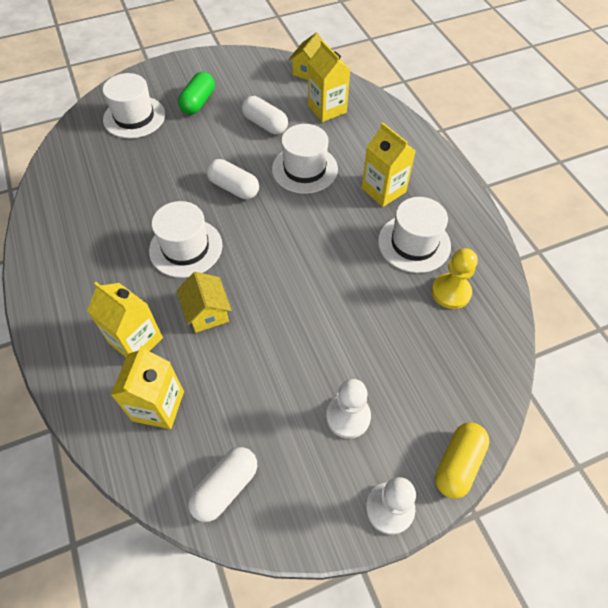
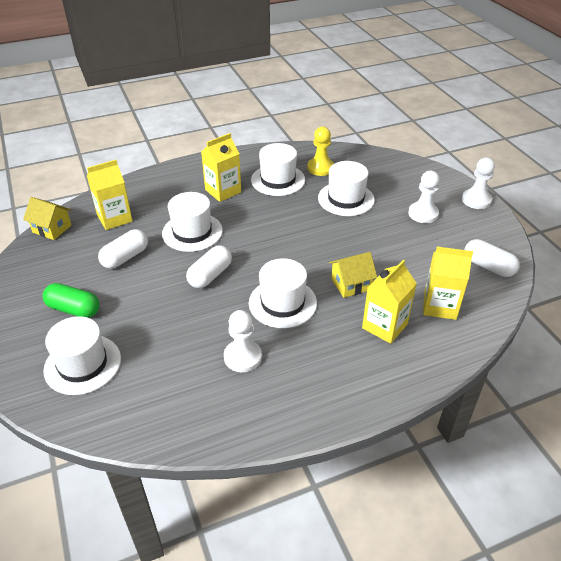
camera: 90 degrees left, 15 degrees down
(119, 217) = (242, 357): none -> white pawn
(378, 319) = (346, 199): none -> white hat
(458, 464) = (441, 175): yellow capsule -> none

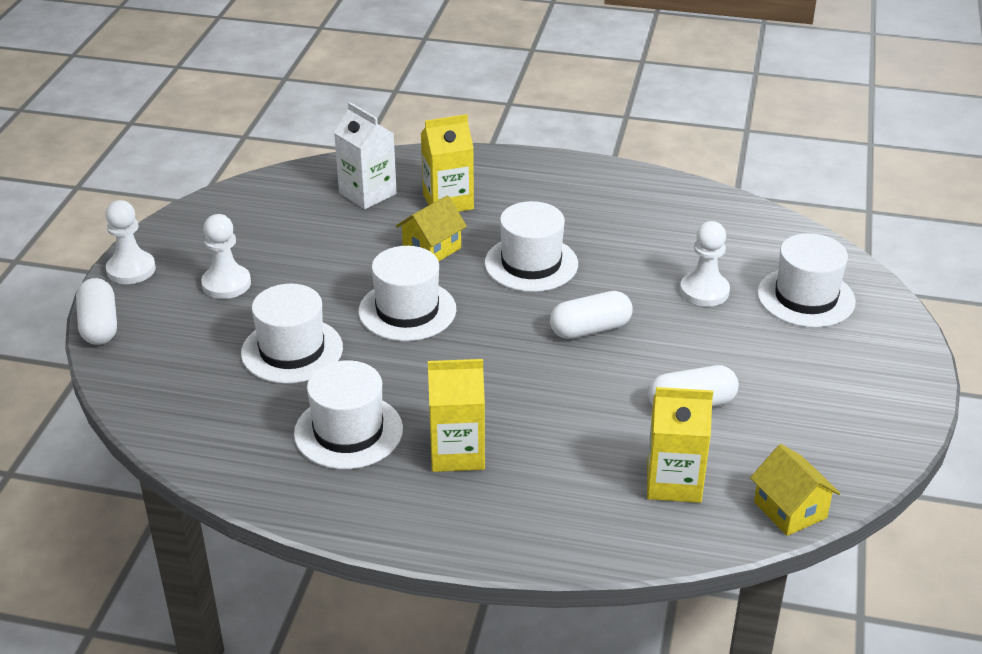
camera: 145 degrees left, 5 degrees down
(74, 309) = (796, 362): green capsule -> none
(192, 232) = (566, 401): white hat -> white hat (407, 310)
(242, 357) = (623, 236): white pawn -> white pawn (704, 291)
(320, 168) = (254, 421): yellow pawn -> none
(351, 284) = (432, 249): yellow house -> yellow house turned 60 degrees counterclockwise
(440, 306) = (367, 193): yellow carton -> white carton
(488, 266) = (257, 201): white capsule -> white capsule (99, 325)

